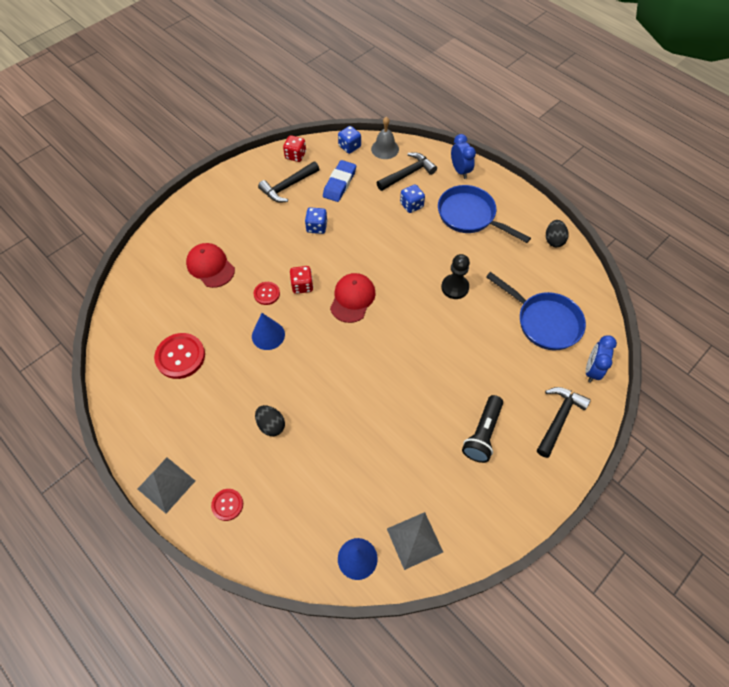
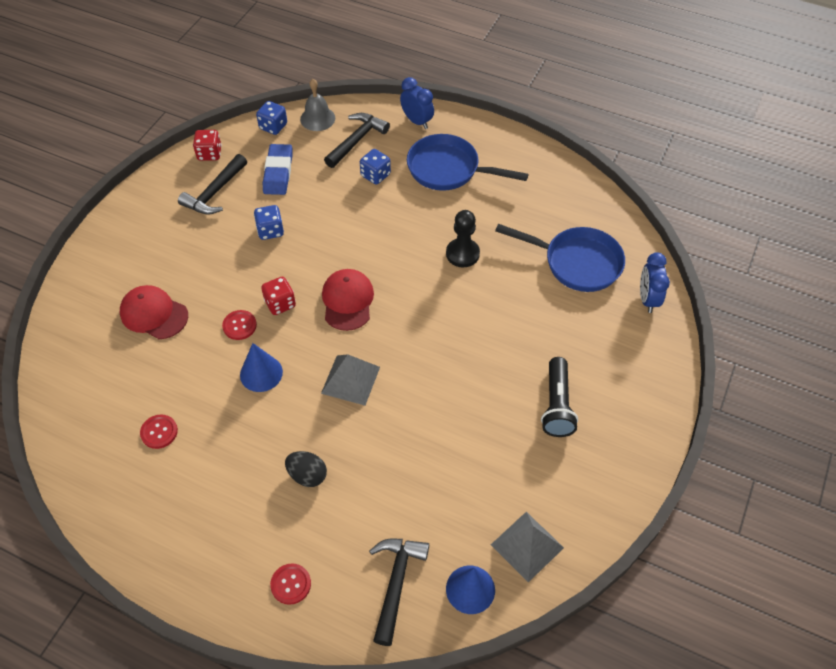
camera: 20 degrees left, 5 degrees down
(166, 484) = (204, 587): grey pyramid -> grey pyramid (350, 380)
(180, 356) = (159, 432): red button -> red button, size x0.57
(553, 240) = (553, 171): black egg -> none
(559, 418) = (632, 362): black hammer -> black hammer (396, 583)

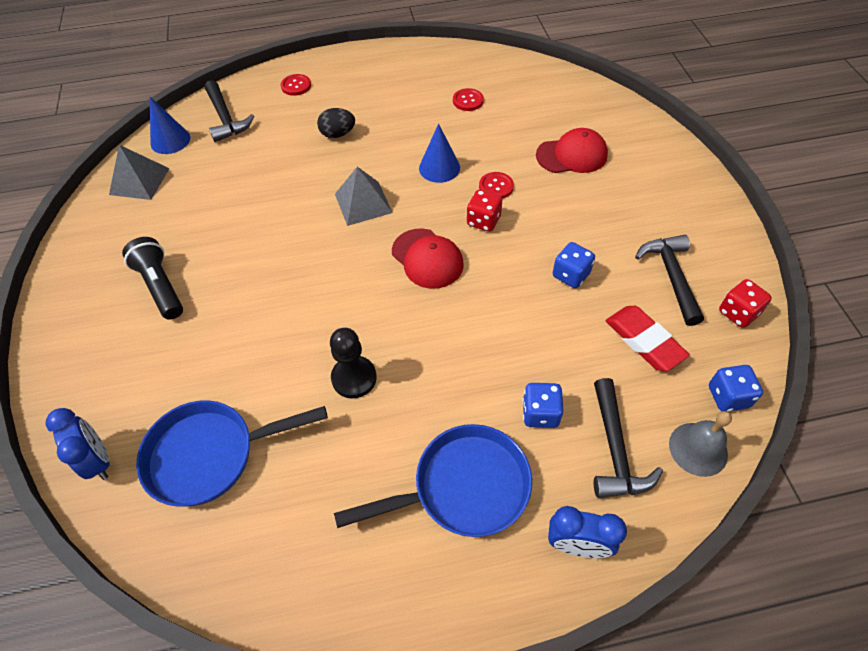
camera: 145 degrees right, 0 degrees up
(278, 172) = (644, 341): blue eraser -> red eraser

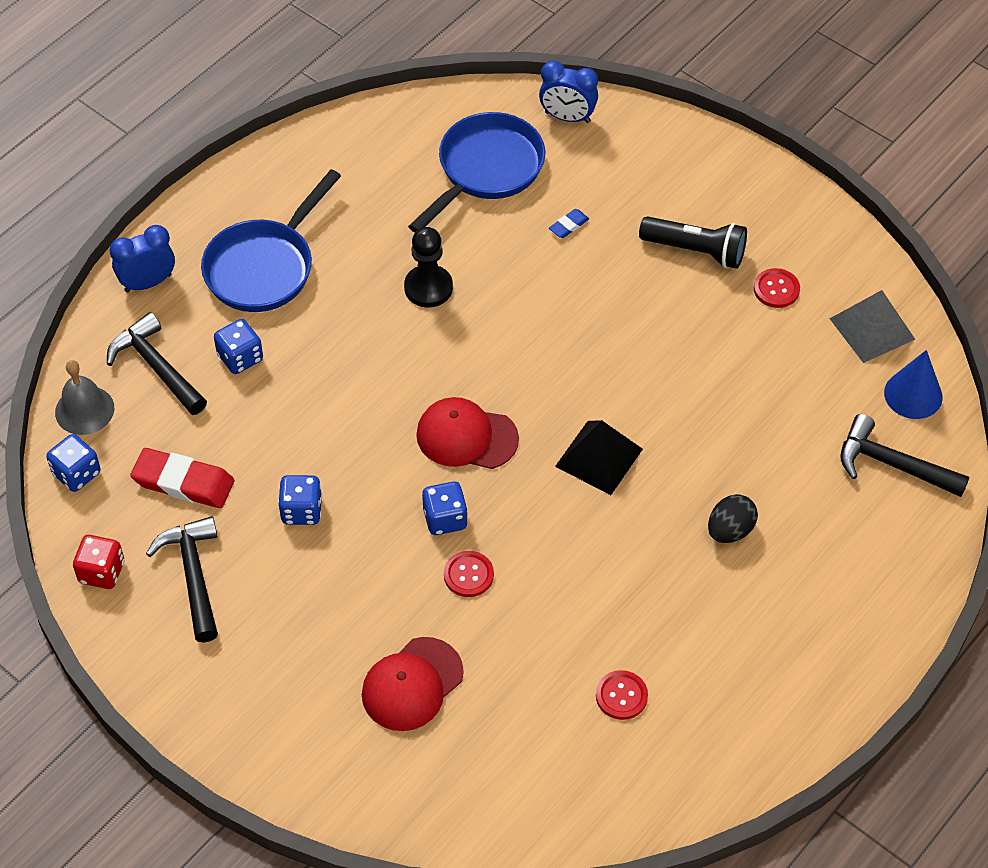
camera: 140 degrees right, 0 degrees up
(211, 360) = (569, 225): none -> blue eraser
(296, 86) = (873, 572): red button -> red button (776, 289)
(363, 203) = (599, 457): grey pyramid -> black pyramid
(439, 168) = (558, 560): blue cone -> none
(483, 221) = (445, 519): red dice -> blue dice
(671, 276) = (193, 575): black hammer -> black hammer turned 150 degrees counterclockwise

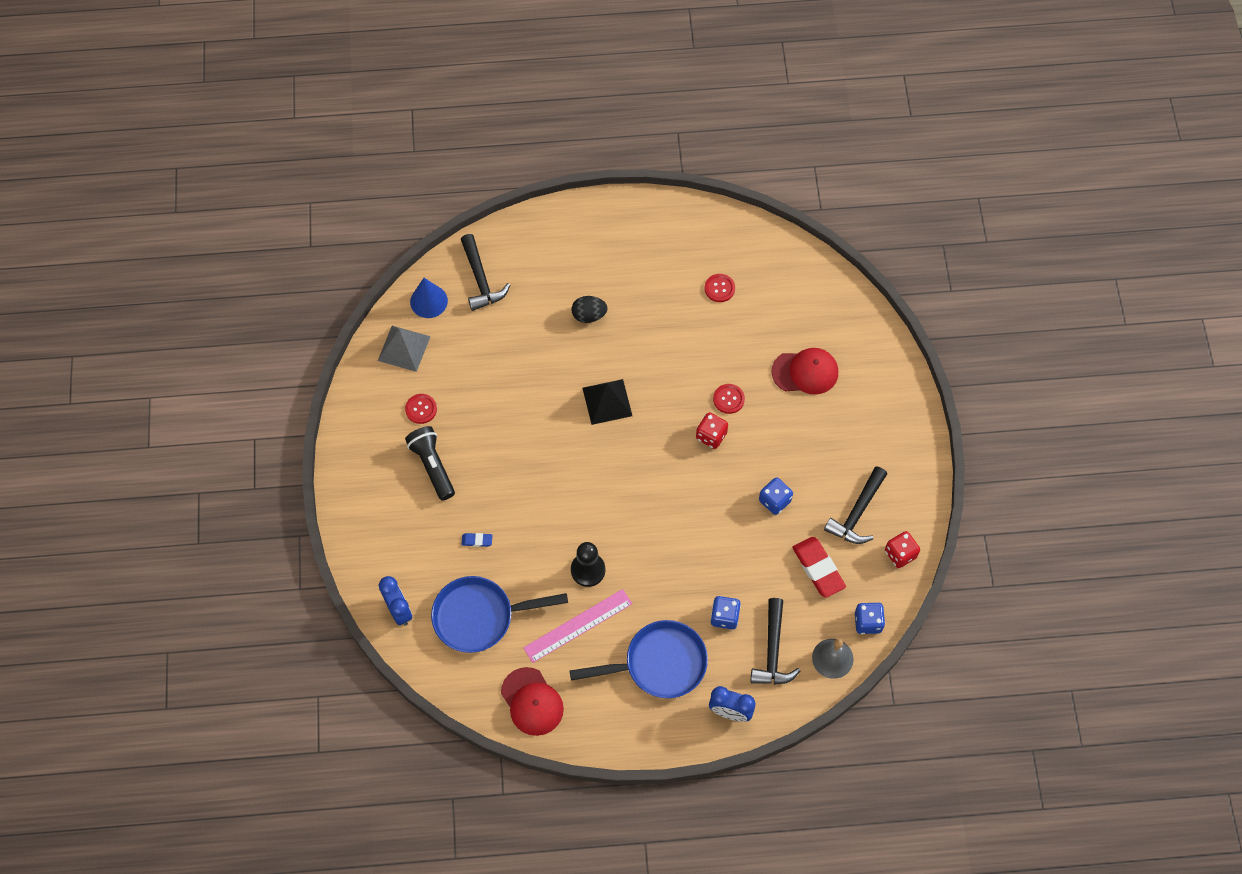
camera: 135 degrees left, 10 degrees up
(382, 235) = (578, 625): none -> pink ruler
(445, 519) = (711, 436): blue dice -> red dice
(466, 437) = (657, 468): red cap -> red cap (532, 701)

